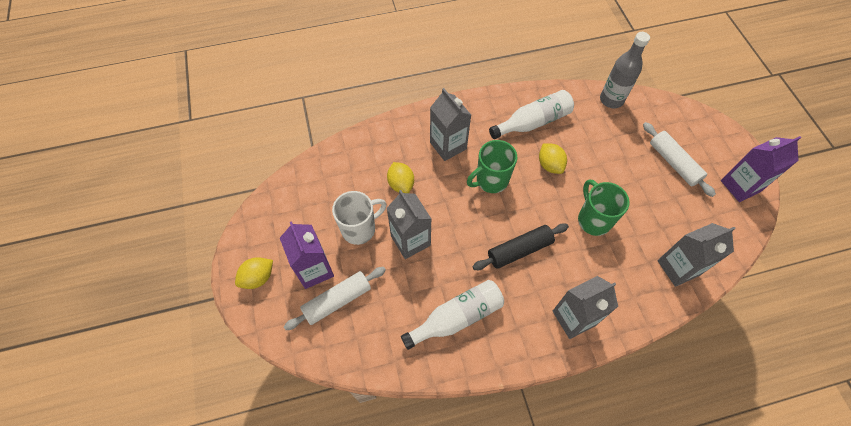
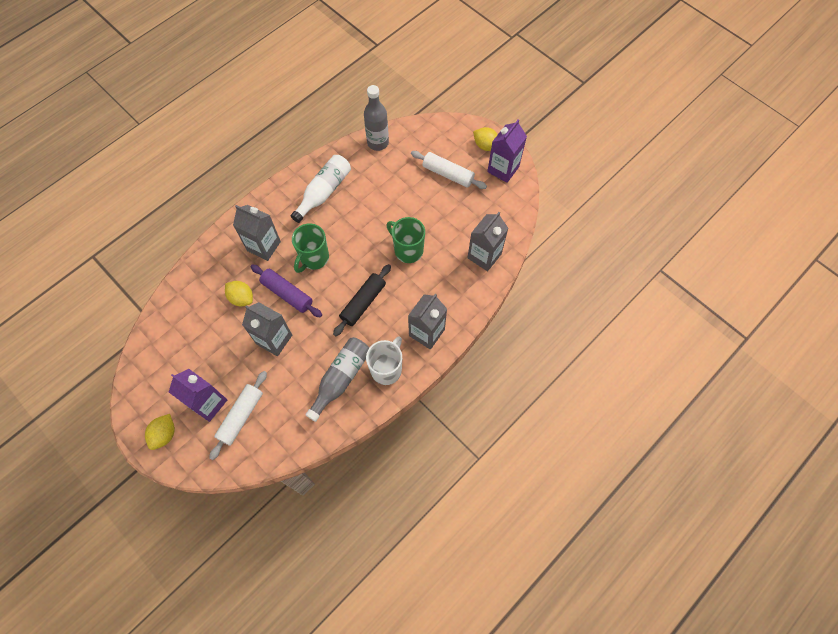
camera: 30 degrees left, 5 degrees up
(359, 229) = (227, 352): white mug -> white mug (387, 369)
(447, 202) = (287, 294): none -> purple rolling pin
(457, 317) = (341, 378): white bottle -> grey bottle
(550, 165) = (354, 222): yellow lemon -> yellow lemon (485, 146)

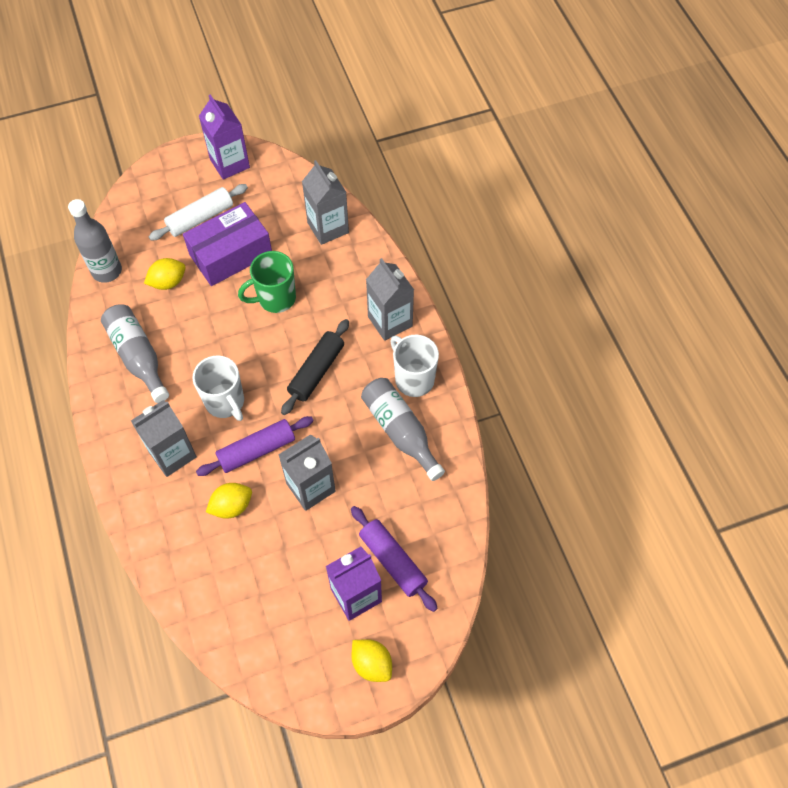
camera: 65 degrees left, 5 degrees down
(241, 416) = (392, 561): white rolling pin -> purple rolling pin
(314, 258) = (225, 402): green mug -> white mug
(324, 192) = (138, 356): white bottle -> grey bottle
(363, 302) = (316, 371): black rolling pin -> black rolling pin turned 60 degrees clockwise
(429, 206) = (231, 254): none -> purple box
(485, 146) = (187, 166): yellow lemon -> yellow lemon (168, 282)

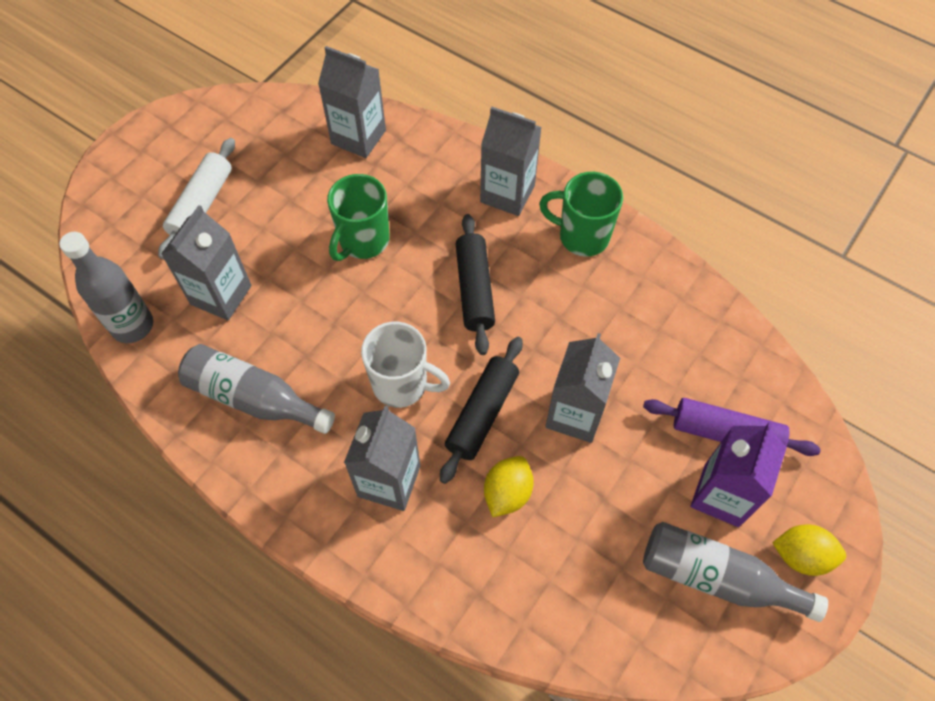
camera: 35 degrees left, 0 degrees up
(168, 282) = (221, 295): yellow lemon -> grey carton
(230, 163) = (188, 130): purple carton -> none
(231, 254) = (271, 223): purple box -> none
(257, 450) = (482, 413): purple rolling pin -> black rolling pin
(400, 431) = (615, 296): grey bottle -> grey bottle (716, 577)
(413, 379) = (582, 236): white mug -> green mug

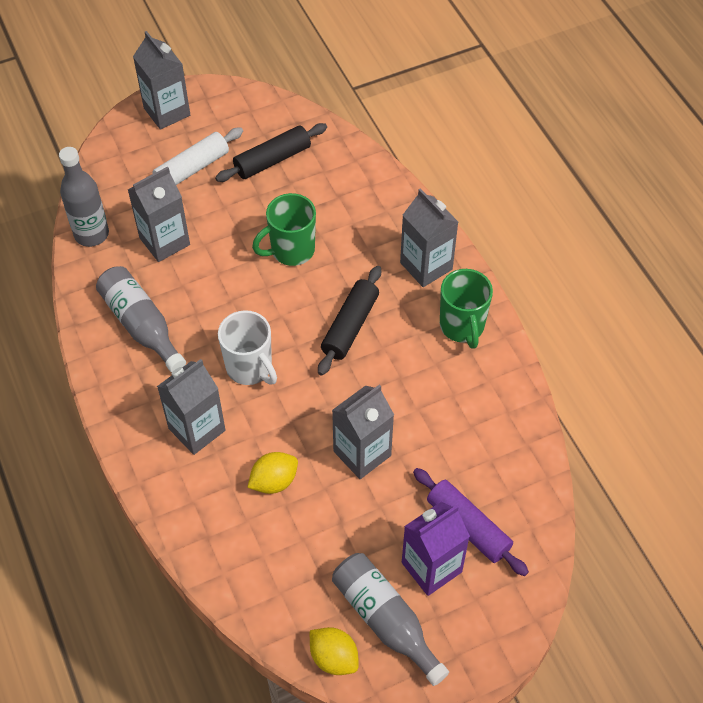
camera: 30 degrees right, 5 degrees down
(358, 137) = (340, 169): grey carton -> grey carton (167, 112)
(482, 413) = (294, 417): black rolling pin -> black rolling pin (272, 160)
(582, 236) = (462, 326): green mug -> green mug turned 150 degrees counterclockwise
(801, 555) = (461, 641): yellow lemon -> yellow lemon (334, 657)

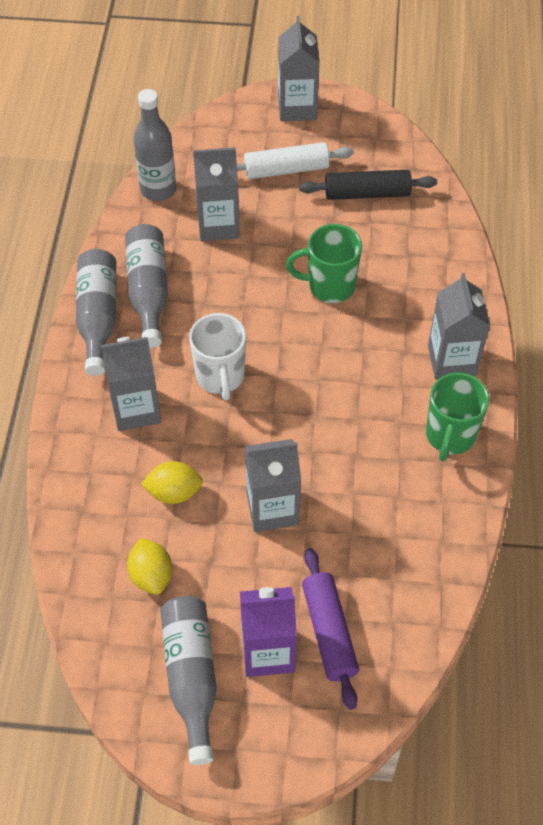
camera: 30 degrees right, 0 degrees up
(112, 368) = (98, 317): none -> grey bottle
(334, 657) = (121, 685): yellow lemon -> yellow lemon (151, 575)
(350, 326) = (339, 383): black rolling pin -> none

